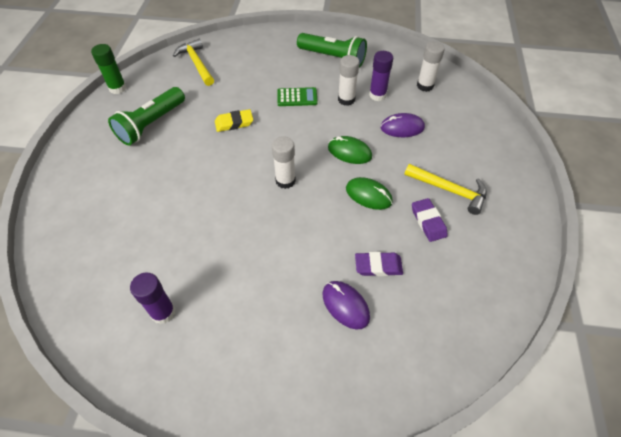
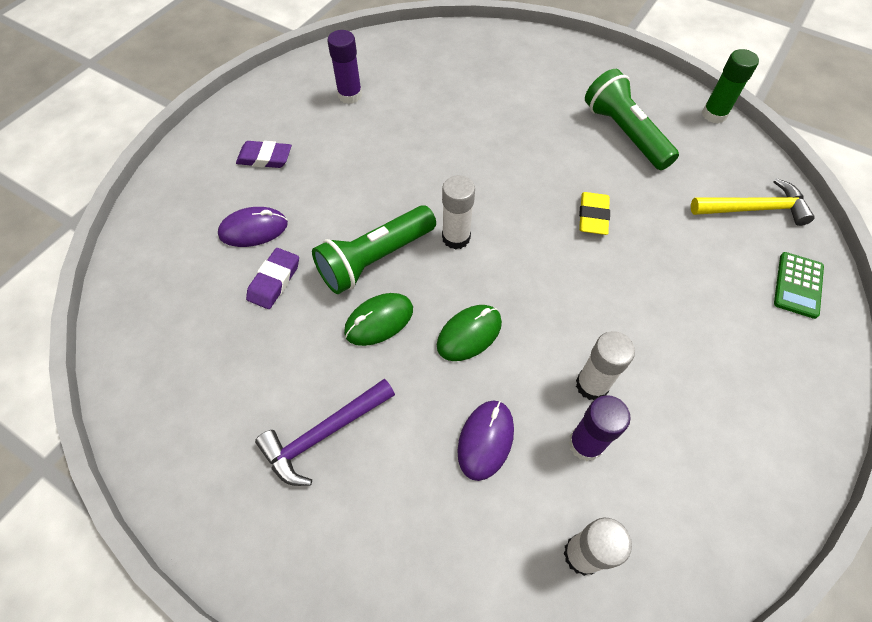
camera: 115 degrees right, 5 degrees up
(297, 97) = (623, 313): green calculator -> green calculator (798, 285)
(333, 58) = (723, 417): green flashlight -> green flashlight (375, 259)
(428, 222) = (293, 371): purple eraser -> purple eraser (265, 158)
(449, 190) = (324, 434): yellow hammer -> purple hammer

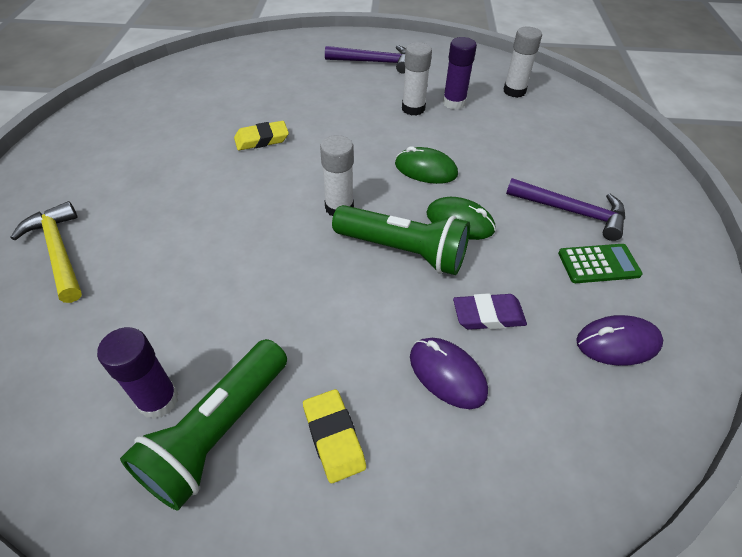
camera: 120 degrees left, 10 degrees down
(265, 158) = (334, 437): purple eraser -> yellow eraser
(485, 440) = (493, 139): purple mouse -> purple mouse (617, 343)
(624, 133) = (144, 144): green flashlight -> green flashlight (218, 432)
(714, 114) = (97, 103): green glue stick -> none
(734, 398) = (374, 62): none -> purple hammer
(753, 209) = (207, 73): yellow hammer -> yellow hammer (59, 251)
(798, 285) = (270, 51): green calculator -> green calculator (598, 264)

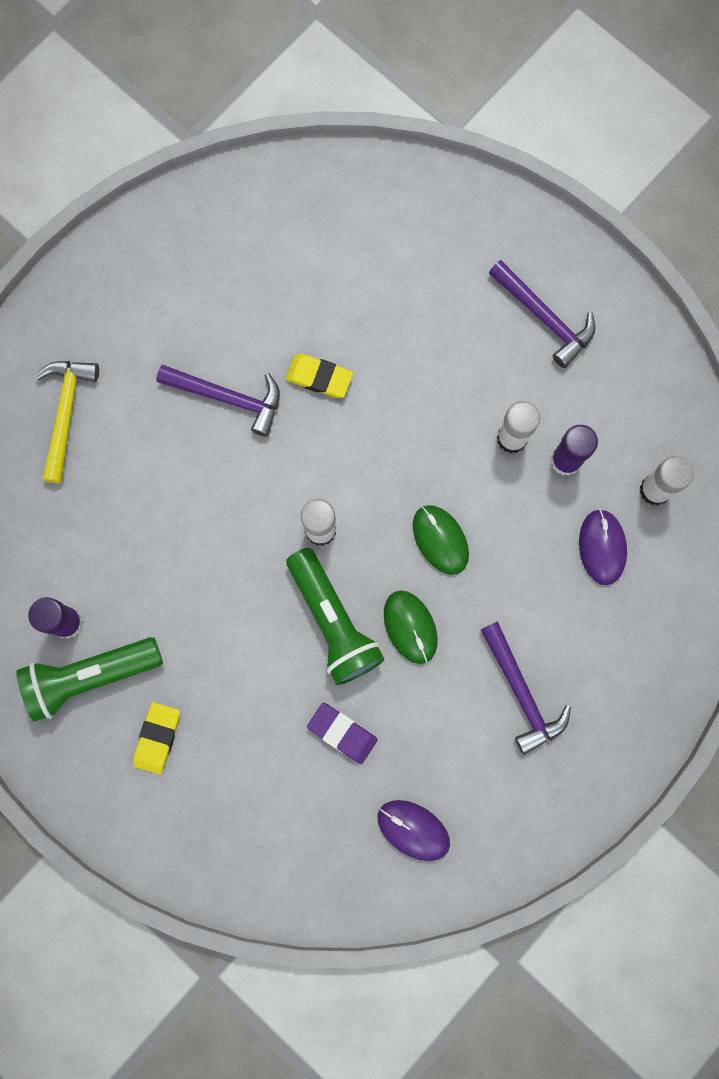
camera: 40 degrees right, 30 degrees up
(201, 178) = (228, 398): none -> purple hammer
(447, 374) = (267, 754): purple mouse -> purple mouse (602, 547)
(598, 264) = (480, 760): green calculator -> none

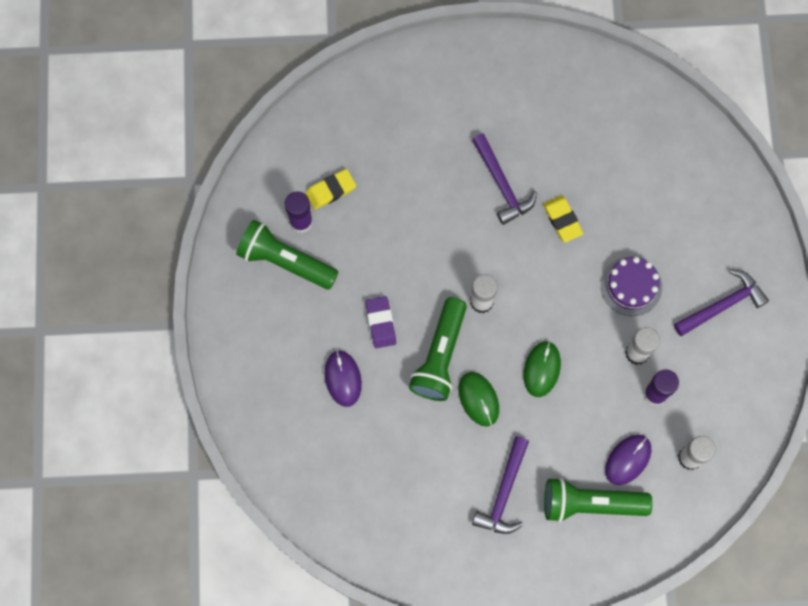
camera: 45 degrees right, 5 degrees down
(66, 414) = (407, 112): yellow hammer -> none
(157, 738) = (288, 326): yellow eraser -> yellow eraser (331, 190)
(342, 733) = (386, 418): purple eraser -> purple eraser (380, 323)
(410, 627) = (478, 399): green mouse -> green mouse turned 45 degrees counterclockwise
(413, 830) = (373, 506): purple mouse -> purple mouse (343, 378)
(444, 379) = (631, 286): none -> purple cake
(544, 317) = (722, 305): purple hammer -> purple hammer turned 120 degrees counterclockwise
(609, 623) = (590, 504): none -> green flashlight

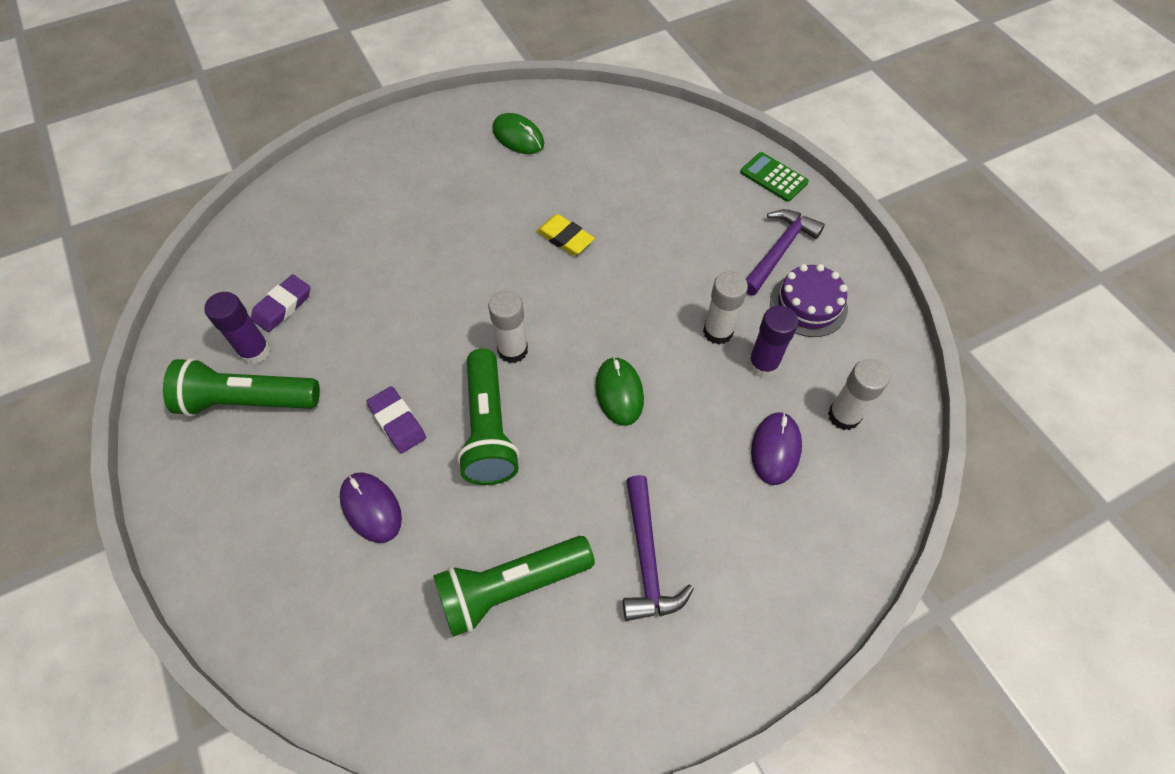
camera: 25 degrees left, 15 degrees down
(331, 190) = (283, 306): yellow eraser -> purple eraser
(478, 399) = (559, 458): green mouse -> green mouse (518, 137)
(502, 184) = (482, 230): purple hammer -> none
(590, 504) = (761, 522): green flashlight -> green flashlight (511, 588)
(631, 286) = (673, 270): purple cake -> purple cake (808, 305)
(759, 234) = (773, 177): none -> green calculator

